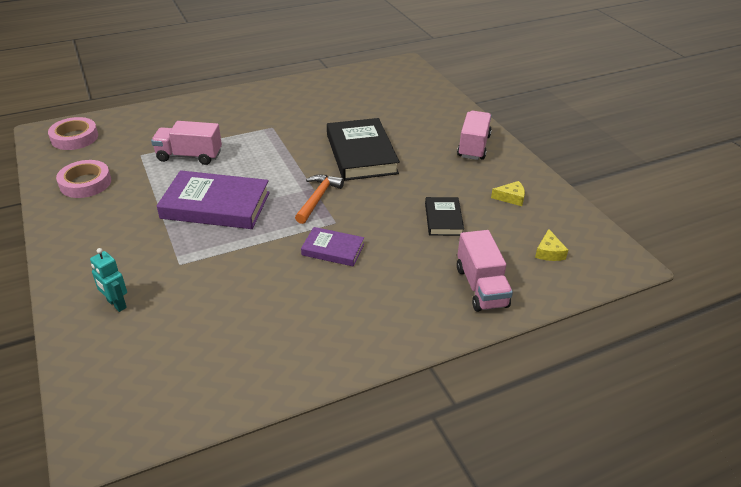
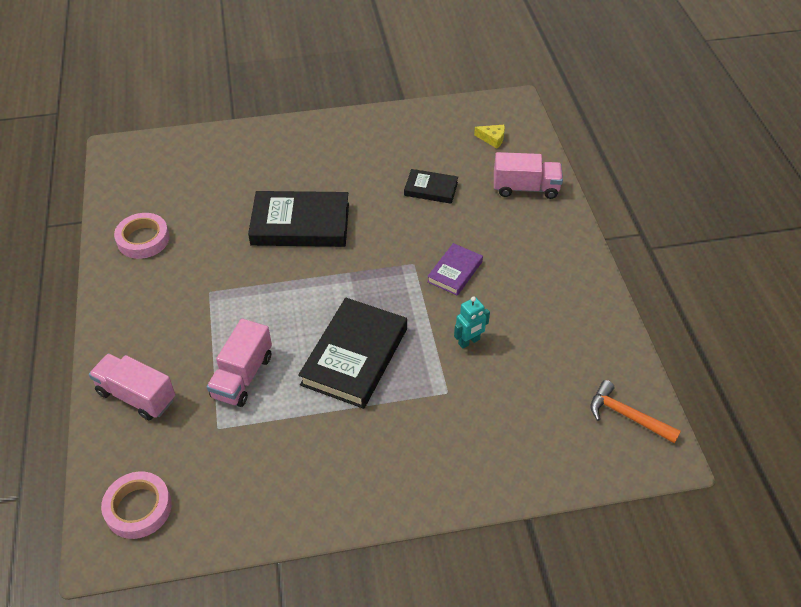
camera: 75 degrees left, 10 degrees up
(85, 183) = (263, 487): pink tape -> pink tape (143, 239)
(116, 304) = (498, 446): turquoise robot -> turquoise robot (469, 342)
(216, 205) = (354, 356): purple book -> black book
(318, 198) = (369, 270): orange hammer -> orange hammer (626, 415)
(473, 146) = (320, 140): pink truck -> pink truck (136, 396)
(511, 198) = (413, 139): yellow cheese -> none

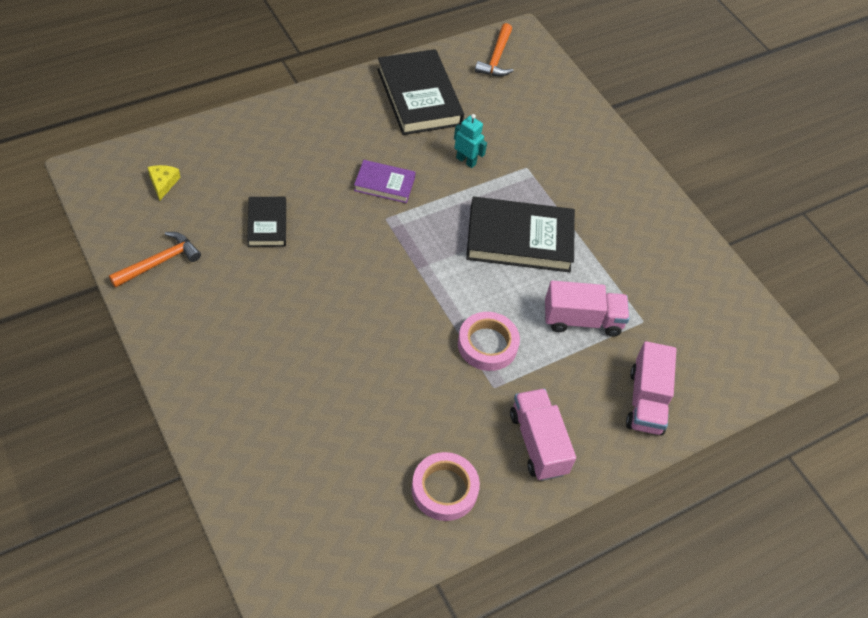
camera: 115 degrees left, 5 degrees up
(138, 508) = (744, 352): pink tape -> pink tape (487, 344)
(300, 224) = (362, 332): black book -> black book (419, 97)
(412, 128) = (160, 262): none -> orange hammer
(525, 188) = (242, 145): pink truck -> pink truck (538, 443)

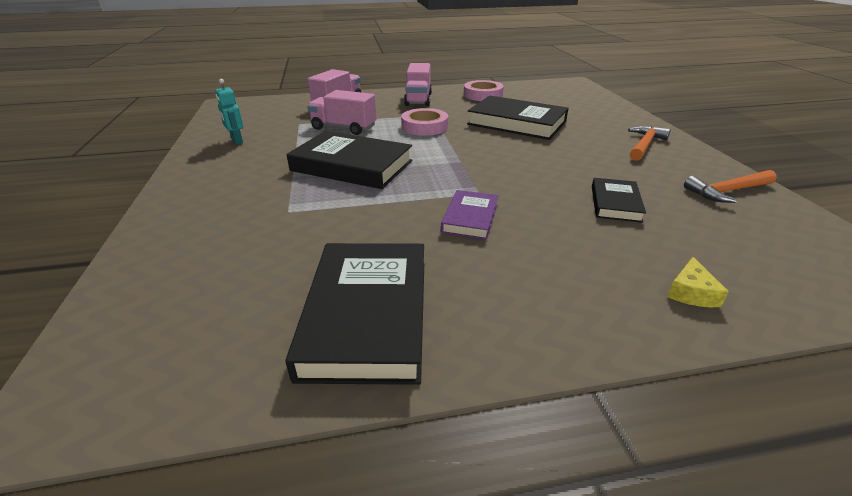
camera: 155 degrees left, 20 degrees down
(163, 183) = (774, 255): yellow cheese -> yellow cheese (691, 292)
(373, 381) = (516, 123): none -> black book
(384, 184) = (470, 218): purple book -> purple book turned 75 degrees clockwise
(466, 161) = (356, 226): turquoise robot -> turquoise robot (236, 141)
(496, 58) = (165, 367): orange hammer -> orange hammer (644, 145)

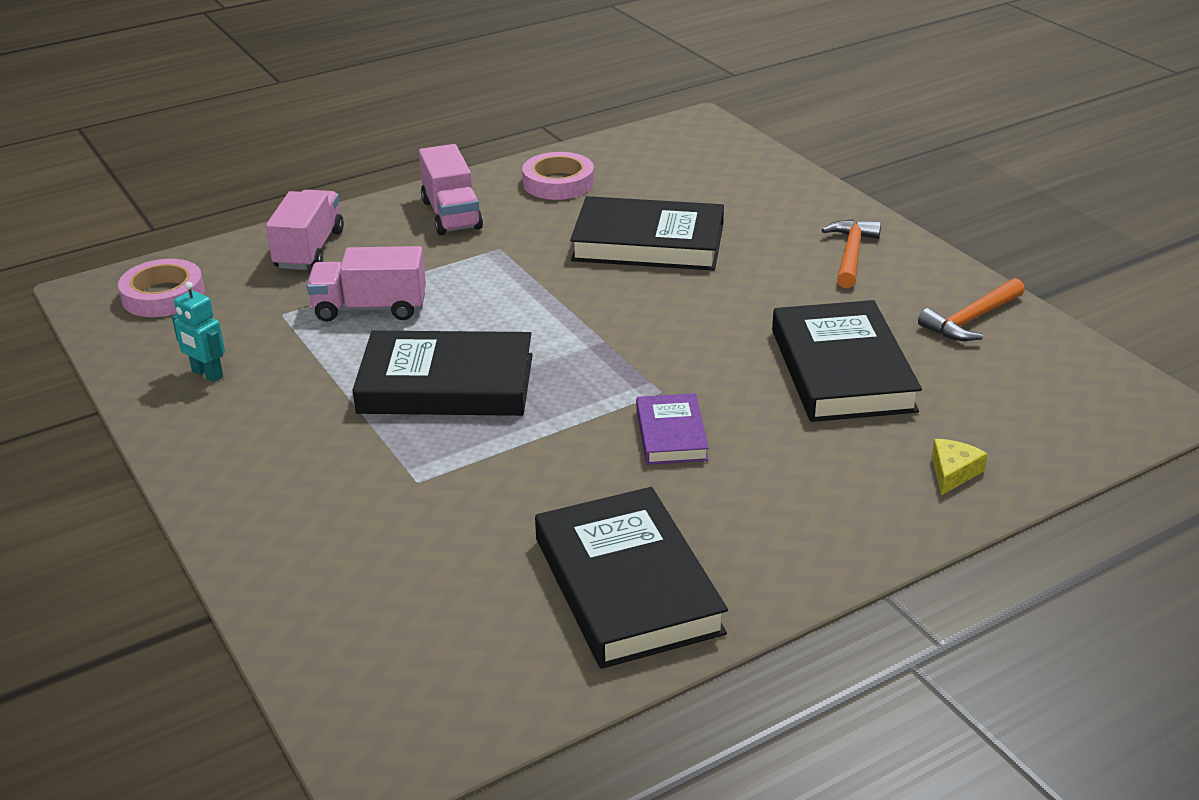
camera: 20 degrees left, 0 degrees up
(424, 126) = (505, 279): pink tape -> pink tape (163, 295)
(615, 203) = (842, 370): black book -> black book, size x1.86
(691, 292) = (953, 472): yellow cheese -> yellow cheese turned 150 degrees counterclockwise

